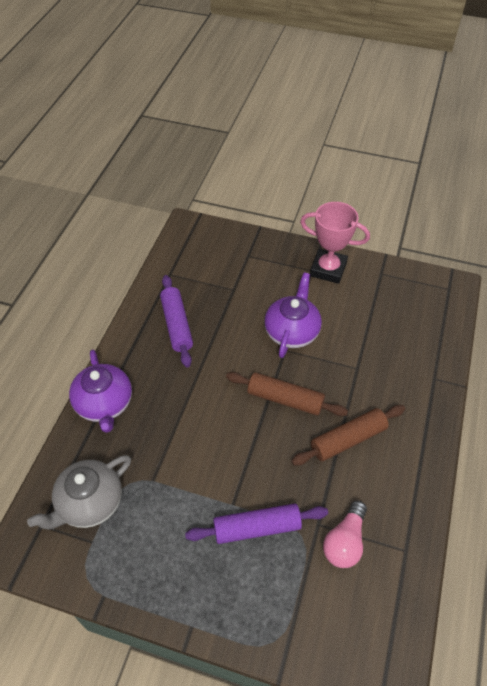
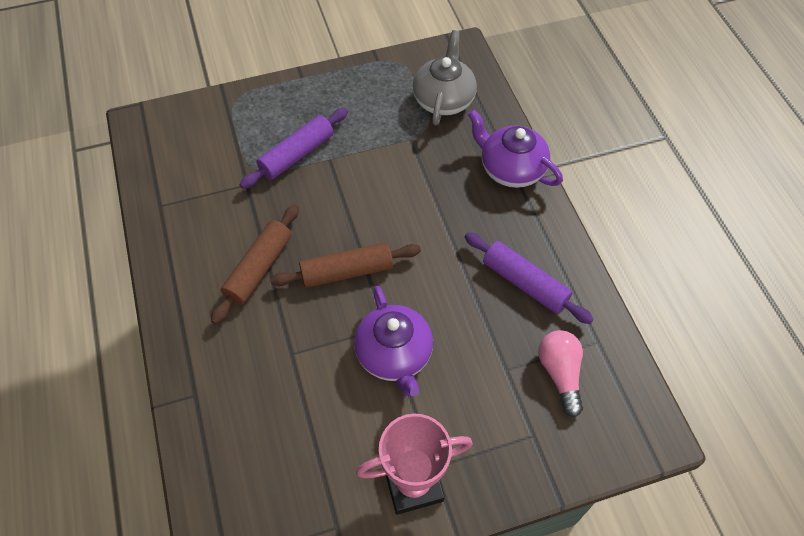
camera: 145 degrees right, 5 degrees up
(345, 542) = (216, 184): pink light bulb -> pink light bulb (560, 374)

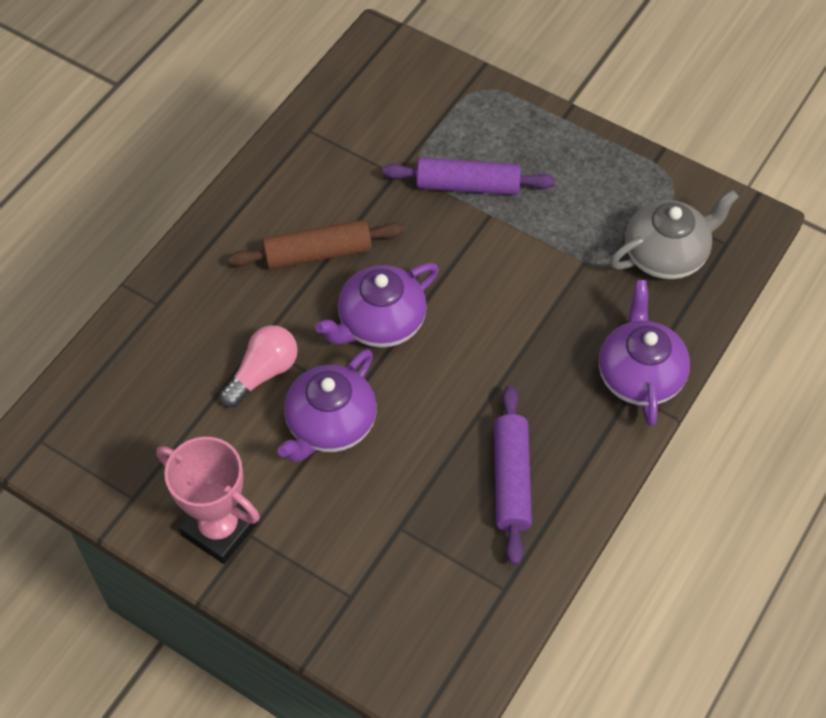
camera: 50 degrees right, 0 degrees up
(347, 271) = (380, 323): brown rolling pin -> purple teapot
(560, 374) = (437, 577): pink light bulb -> pink light bulb (263, 373)

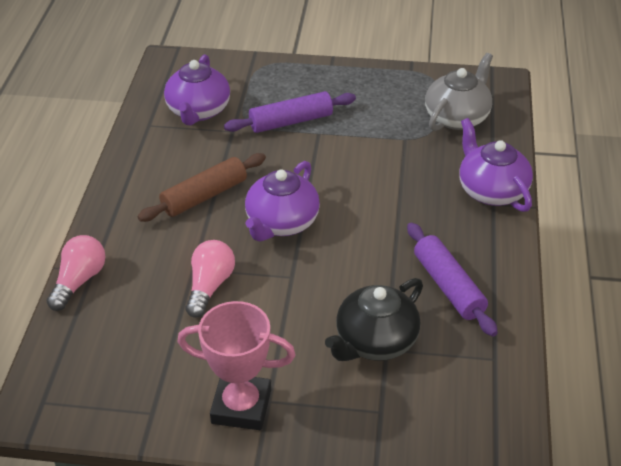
camera: 25 degrees left, 15 degrees down
(138, 311) = (79, 281): none -> pink light bulb
(330, 424) = (286, 301): purple teapot -> purple teapot (198, 111)
(393, 513) = (375, 341): none -> black teapot

